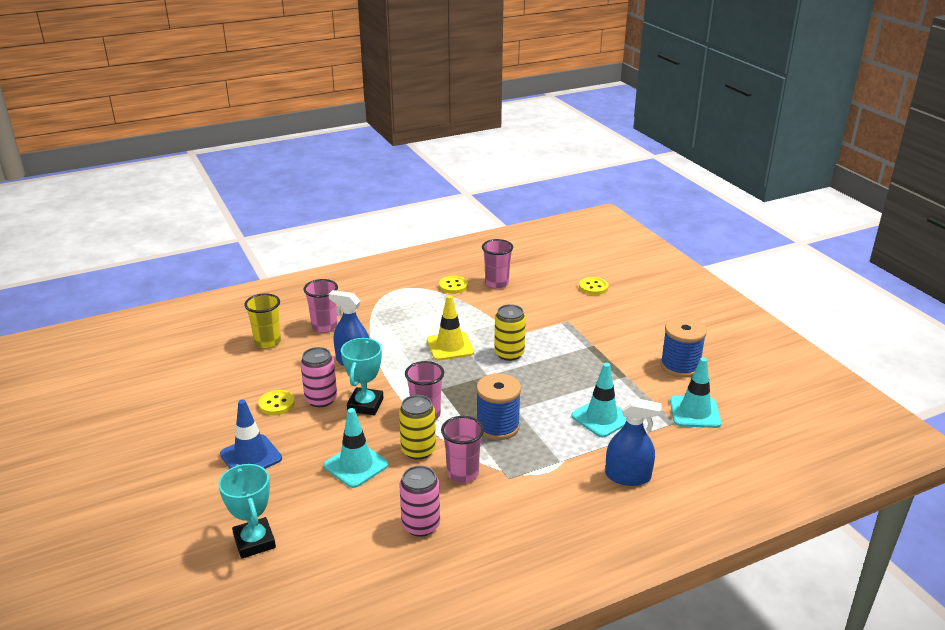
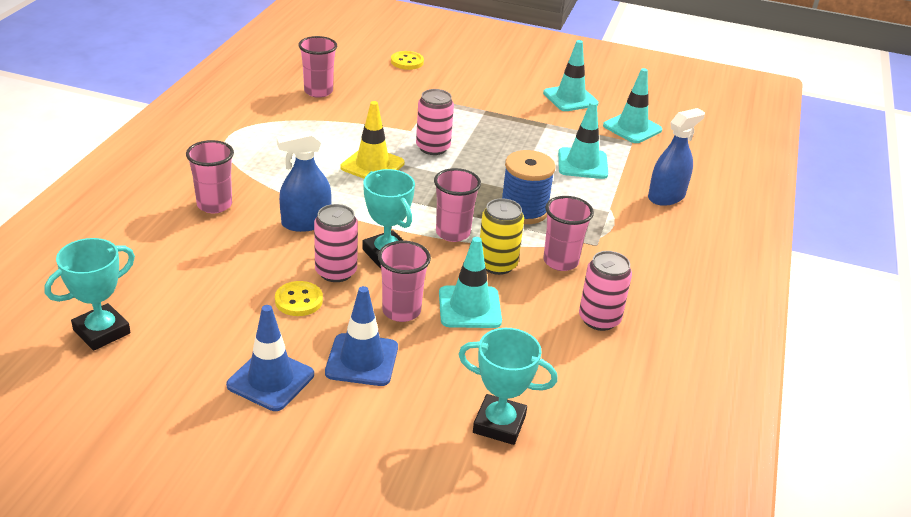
camera: 50 degrees left, 5 degrees up
(171, 366) = (102, 332): none -> turquoise trophy
(195, 437) = (270, 380): none -> blue traffic cone
(267, 342) = (177, 249): yellow cup -> none
(316, 443) = (401, 311): none -> pink cup
(453, 286) = (280, 110): yellow button -> none
(509, 354) = (433, 148): yellow can -> pink can
(680, 366) = (570, 98): blue spool -> turquoise traffic cone

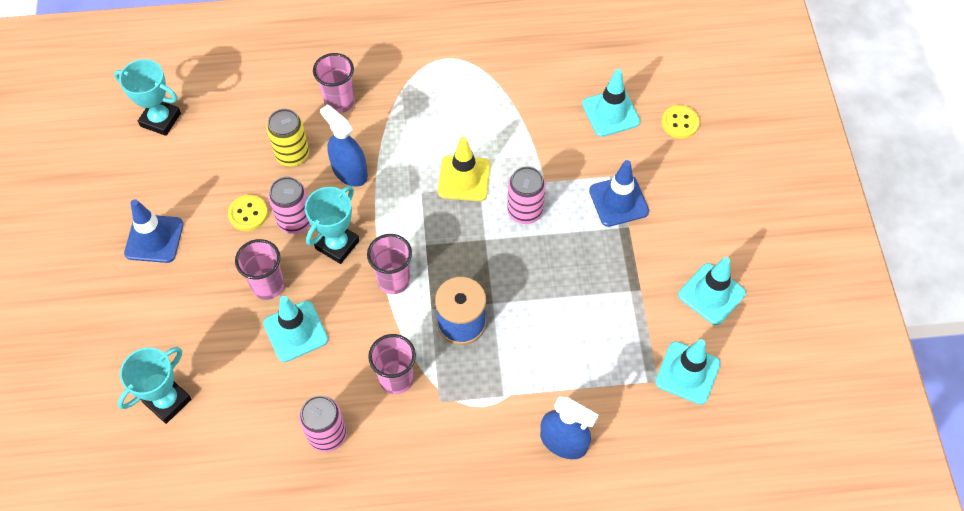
camera: 70 degrees right, 25 degrees up
(318, 91) = (565, 82): pink cup -> none
(362, 360) = (199, 284): blue traffic cone -> blue traffic cone (618, 201)
(497, 264) = (365, 330): yellow can -> yellow can (292, 155)
(499, 424) = (167, 401): turquoise trophy -> turquoise trophy turned 45 degrees clockwise
(582, 164) = (578, 347): turquoise traffic cone -> turquoise traffic cone (610, 113)

